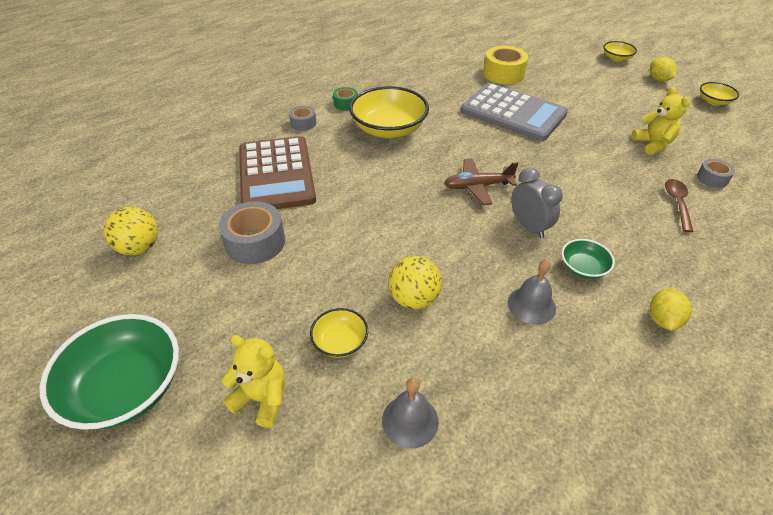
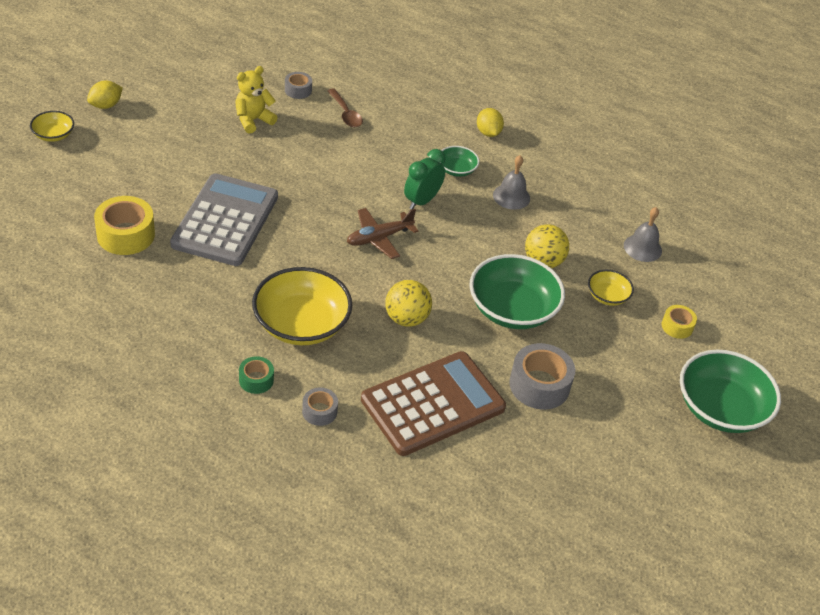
camera: 115 degrees left, 0 degrees up
(139, 248) = (596, 476): yellow ball -> yellow ball (406, 318)
(262, 398) = (677, 326): yellow teddy bear -> yellow tape
(354, 251) = (512, 309): none -> green bowl
(477, 186) = (379, 238): brown plane -> brown plane turned 90 degrees clockwise
(529, 227) = (422, 201): grey clock -> green clock
(663, 320) = (488, 133): yellow lemon -> yellow lemon turned 75 degrees clockwise
(677, 203) = (346, 114): brown spoon -> brown spoon turned 105 degrees counterclockwise
(714, 101) = (148, 72): yellow bowl -> none

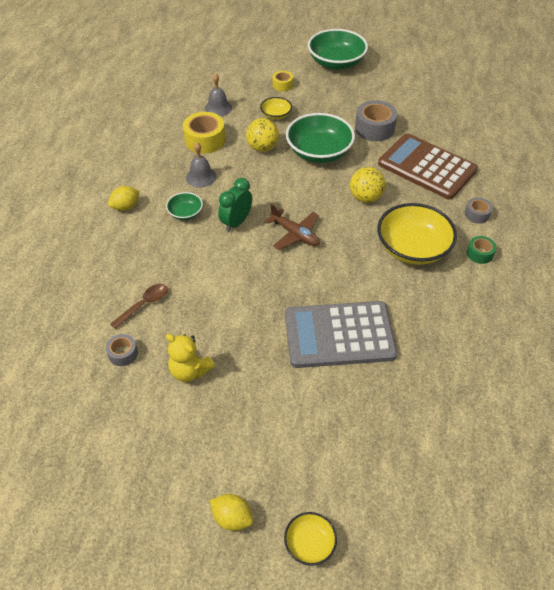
camera: 105 degrees left, 5 degrees up
(126, 235) = (404, 399): yellow tape -> yellow tape (205, 140)
(422, 201) = (236, 222): green clock -> green clock turned 105 degrees clockwise

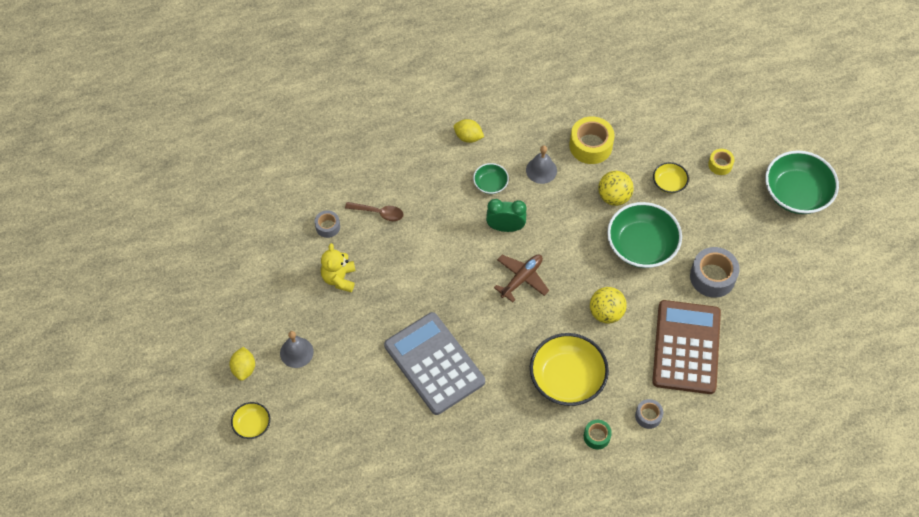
camera: 60 degrees right, 10 degrees up
(218, 108) = (643, 130): grey bell -> grey bell (296, 352)
(295, 234) = (521, 278): brown plane -> brown plane turned 150 degrees counterclockwise

